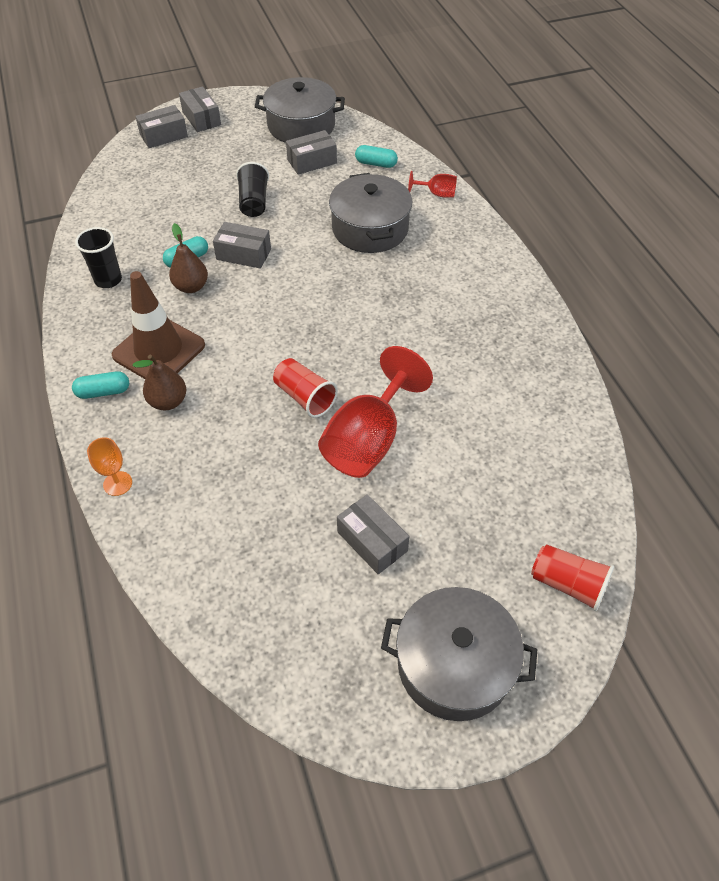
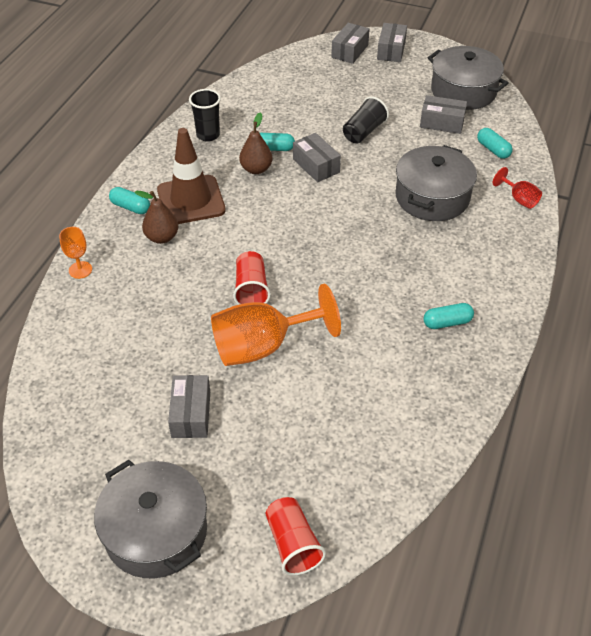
camera: 40 degrees right, 5 degrees down
(164, 136) = (349, 51): grey box -> grey box turned 75 degrees counterclockwise
(368, 440) = (263, 346): red goblet -> orange goblet
(488, 324) = (447, 322): none -> turquoise capsule

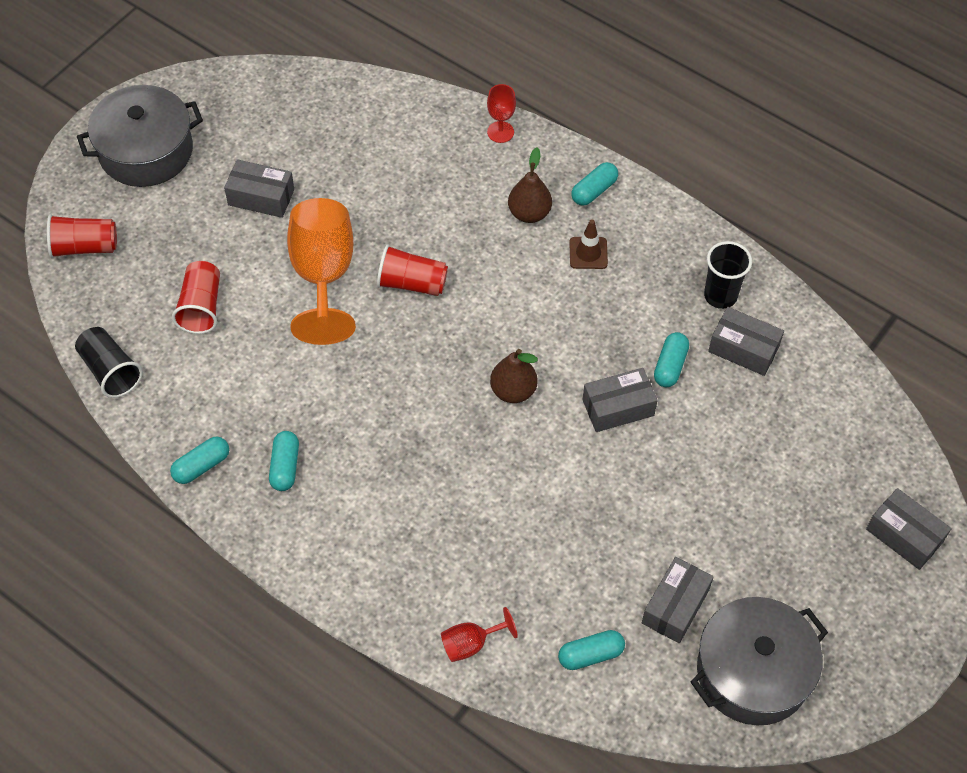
camera: 105 degrees right, 10 degrees up
(80, 270) = (500, 132): orange goblet -> red goblet
(191, 200) = (588, 253): brown traffic cone -> brown traffic cone, size x0.47
(256, 169) = (630, 336): brown pear -> brown pear (513, 391)
(326, 422) = (201, 307): none -> red cup
(363, 132) = (680, 490): black cup -> black cup (110, 371)
(391, 50) = (895, 600): grey box -> grey box (743, 349)
(432, 197) = (510, 530): grey pot -> none
(474, 374) = (201, 466): none -> turquoise capsule

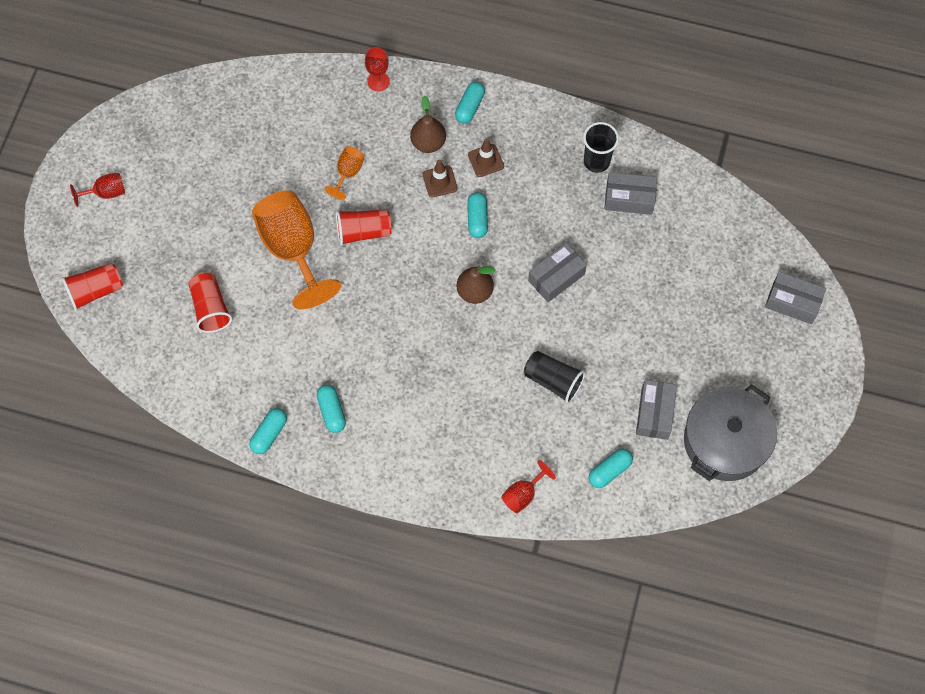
camera: 20 degrees left, 10 degrees up
(110, 371) = (165, 384): black cup -> black cup (553, 380)
(146, 151) = (106, 193): grey pot -> red goblet
(261, 197) = (216, 201): grey box -> none
(422, 216) = (348, 173): none -> orange goblet
(524, 258) = (440, 181): none -> brown traffic cone
(670, 366) = (581, 231): turquoise capsule -> turquoise capsule (477, 219)

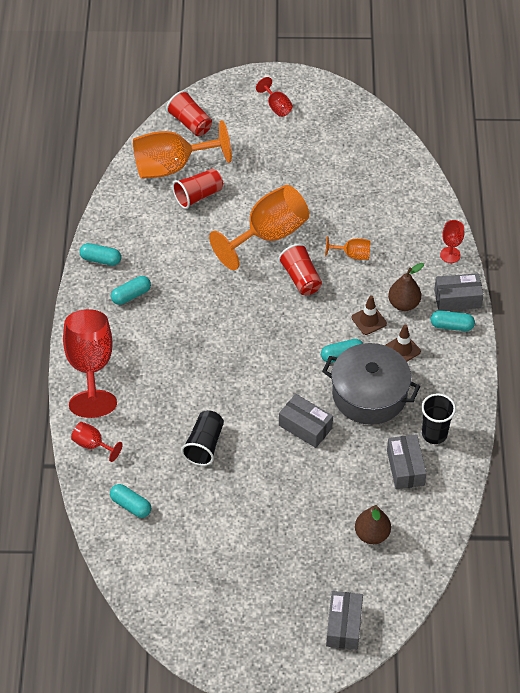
camera: 75 degrees right, 15 degrees down
(156, 326) = (172, 166): none -> orange goblet
(418, 476) = (90, 366): none -> red goblet
(475, 291) = (271, 369): brown pear -> brown pear (372, 534)
(654, 413) = (195, 530): grey box -> grey box (457, 299)
(725, 441) = (184, 593): grey pot -> grey pot (369, 394)

